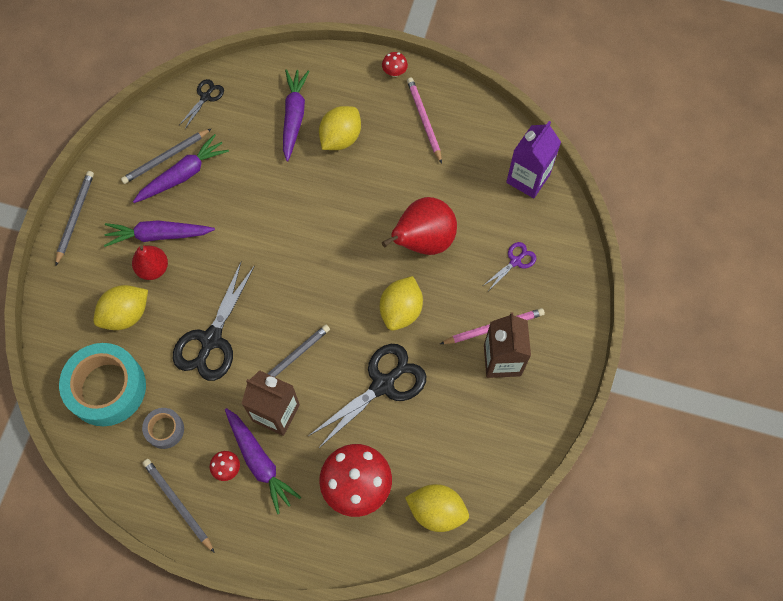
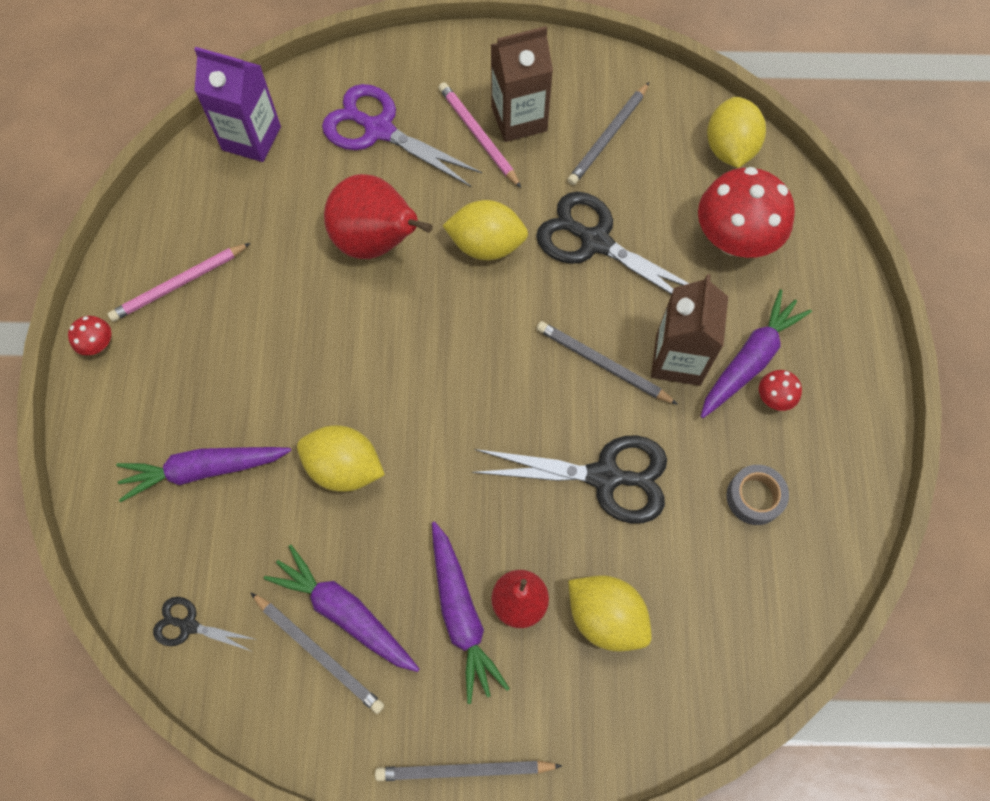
camera: 105 degrees left, 0 degrees up
(107, 388) = (726, 603): turquoise tape -> none
(178, 504) = (844, 445): grey pencil -> grey pencil (608, 137)
(340, 138) = (231, 391): yellow lemon -> yellow lemon (344, 467)
(515, 261) = (379, 130): purple scissors -> purple scissors, size x1.97

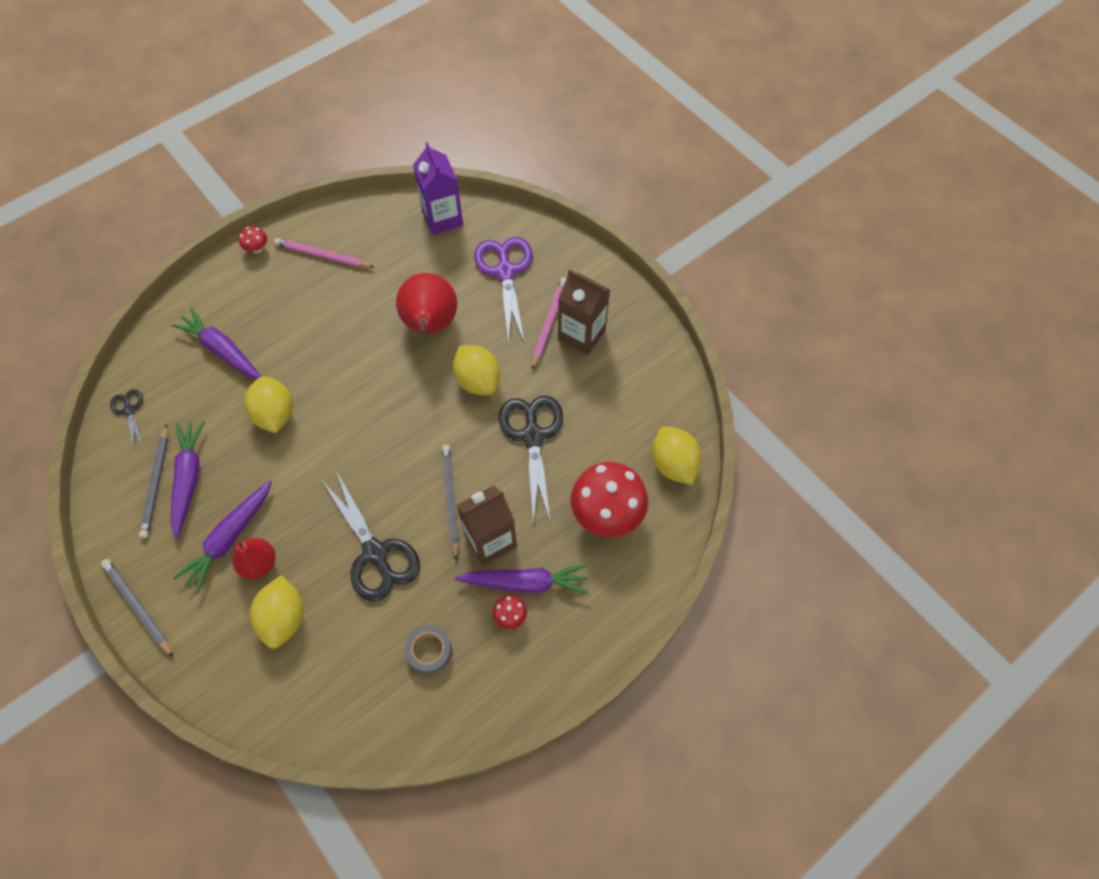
camera: 50 degrees right, 5 degrees down
(608, 137) = (615, 390): grey pencil -> none
(729, 148) = (673, 464): yellow lemon -> yellow lemon turned 75 degrees counterclockwise

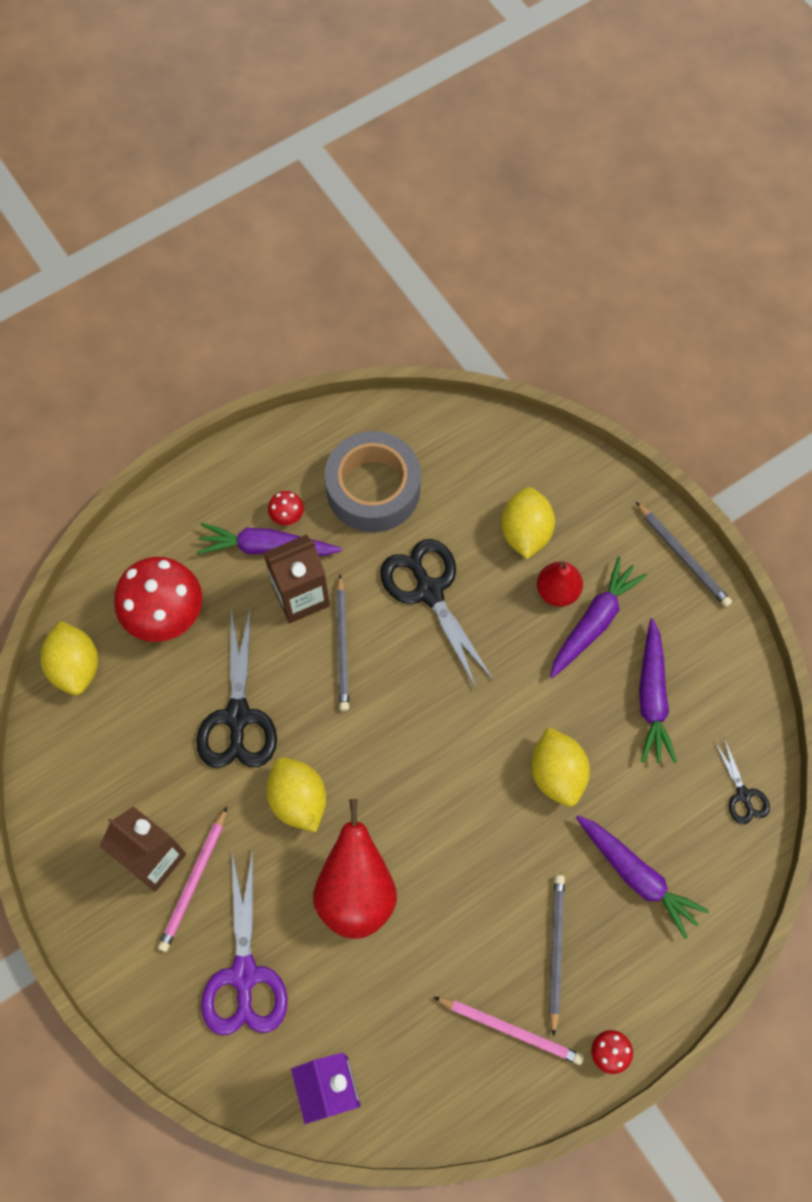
camera: 175 degrees left, 5 degrees up
(156, 483) = (689, 694): grey pencil -> grey pencil (555, 950)
(429, 651) = (373, 489): grey tape -> grey tape, size x2.04

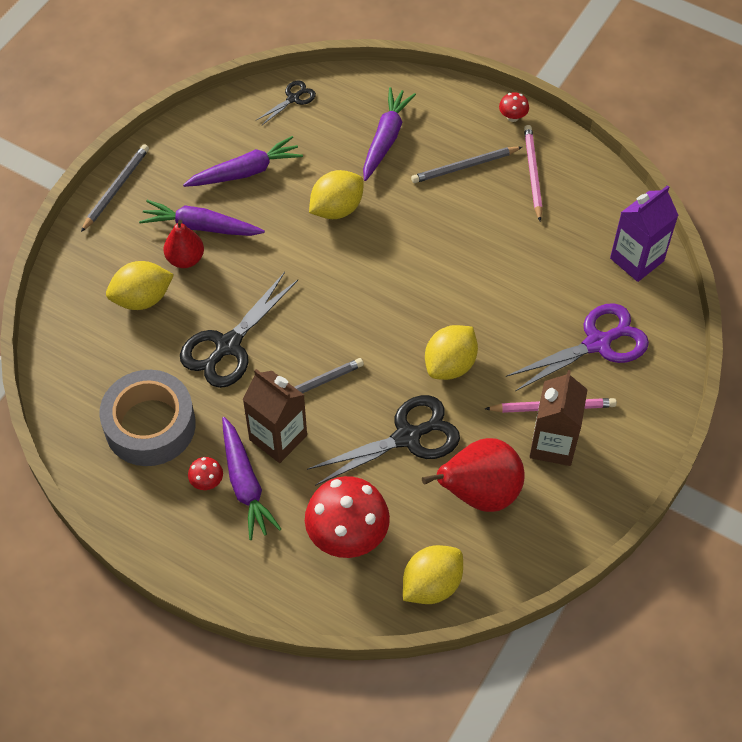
camera: 115 degrees left, 10 degrees down
(356, 891) = (496, 298): red pear -> red pear (479, 493)

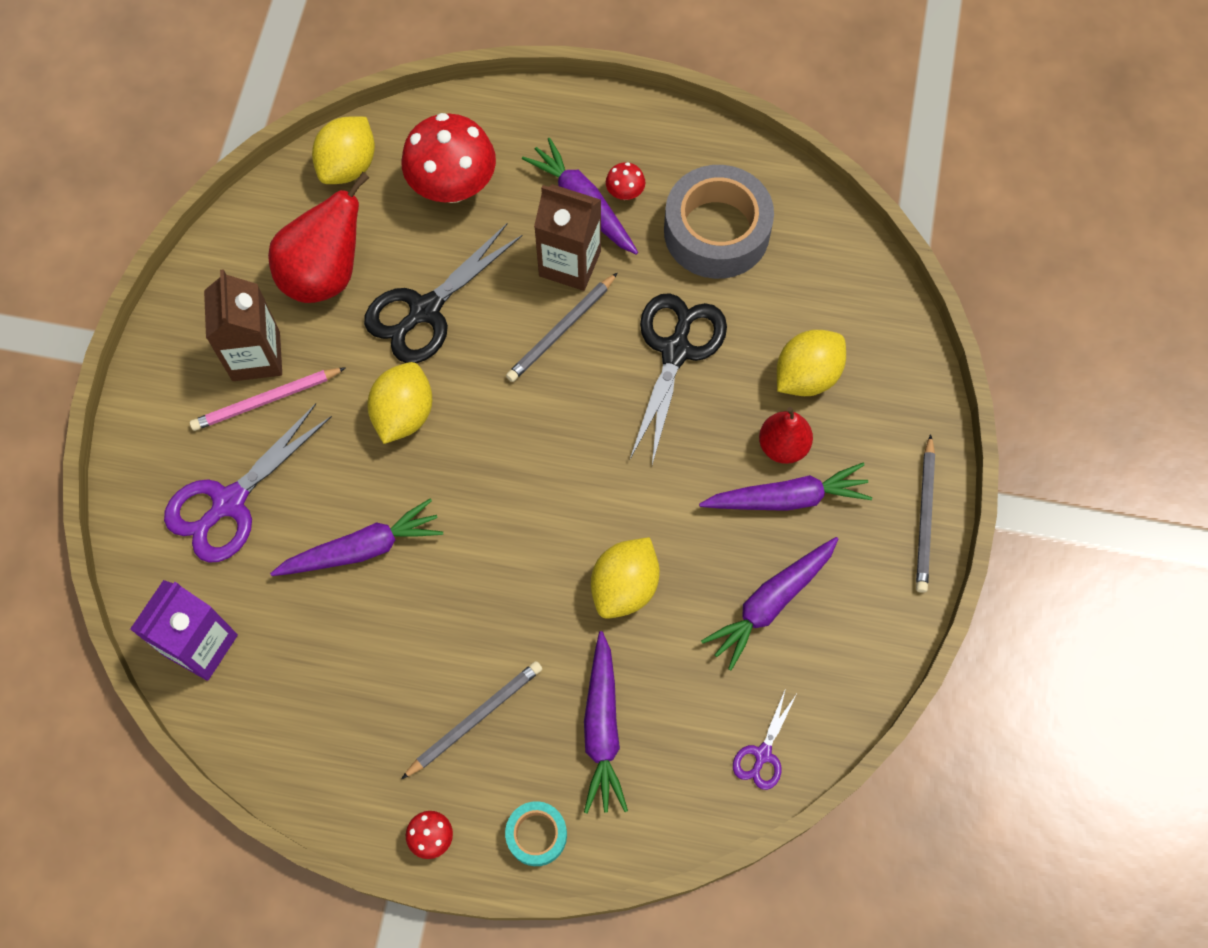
camera: 160 degrees right, 10 degrees up
(293, 98) = (762, 754): black scissors -> purple scissors
(448, 100) = (536, 835): none -> turquoise tape
(508, 284) = (362, 548): none -> purple carrot
(532, 173) = (376, 741): pink pencil -> none

